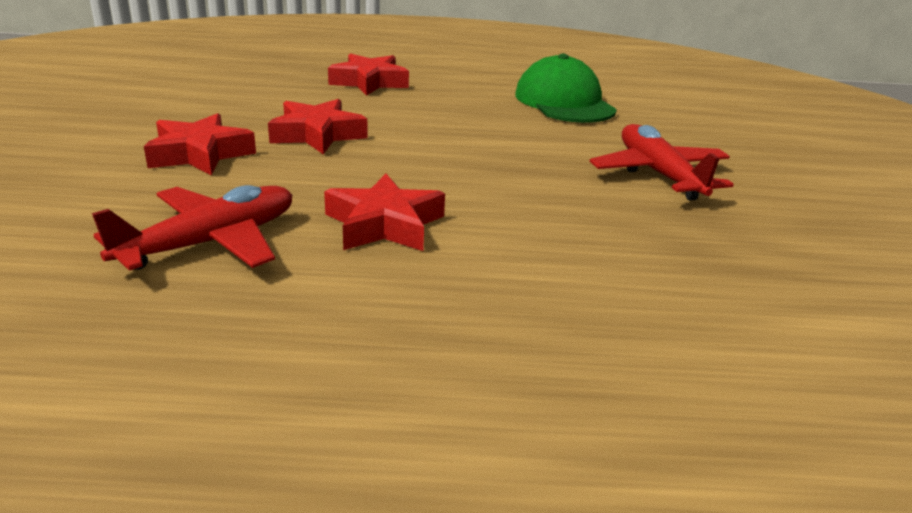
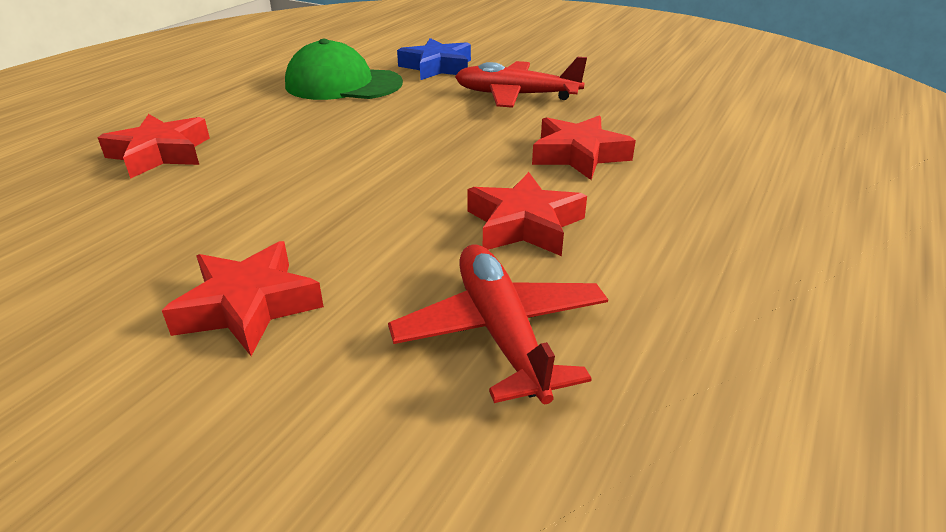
camera: 60 degrees left, 5 degrees up
(317, 135) = (279, 216): red star -> red star (578, 155)
(667, 127) = (437, 67): none -> blue star

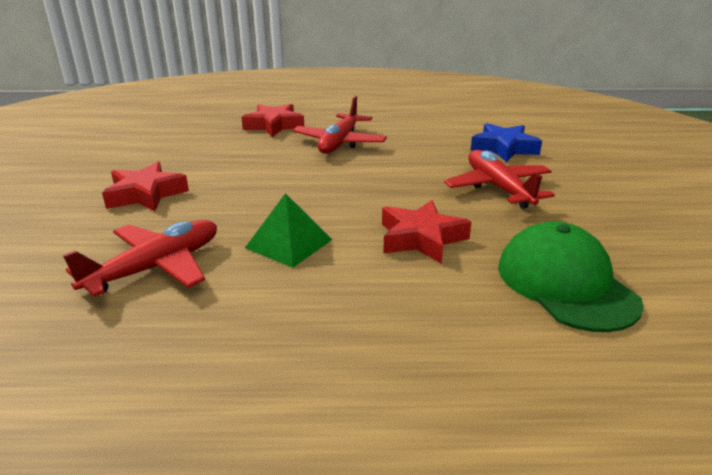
camera: 60 degrees right, 5 degrees down
(295, 130) = (339, 143): none -> red plane
(343, 84) = (424, 132): green cap -> green cap (565, 283)
(524, 224) = (288, 243): red star -> green pyramid

